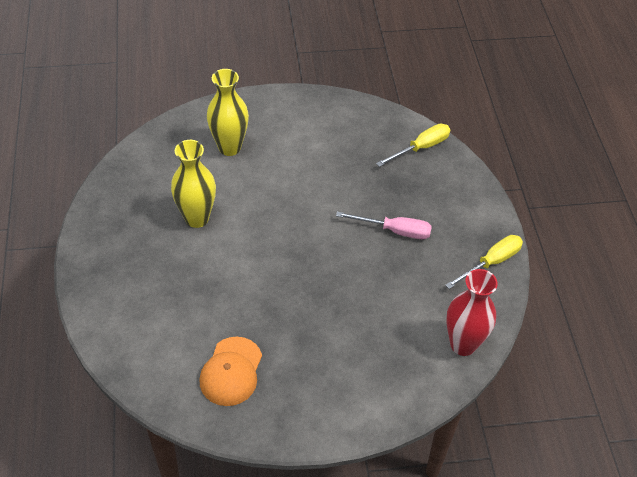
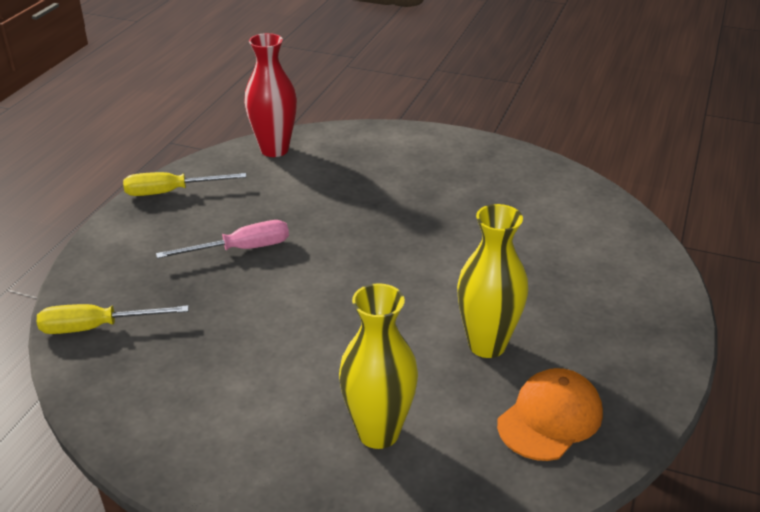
camera: 150 degrees left, 15 degrees down
(231, 371) = (519, 194): orange cap -> orange cap (550, 418)
(394, 231) = (241, 249): pink screwdriver -> pink screwdriver turned 120 degrees clockwise

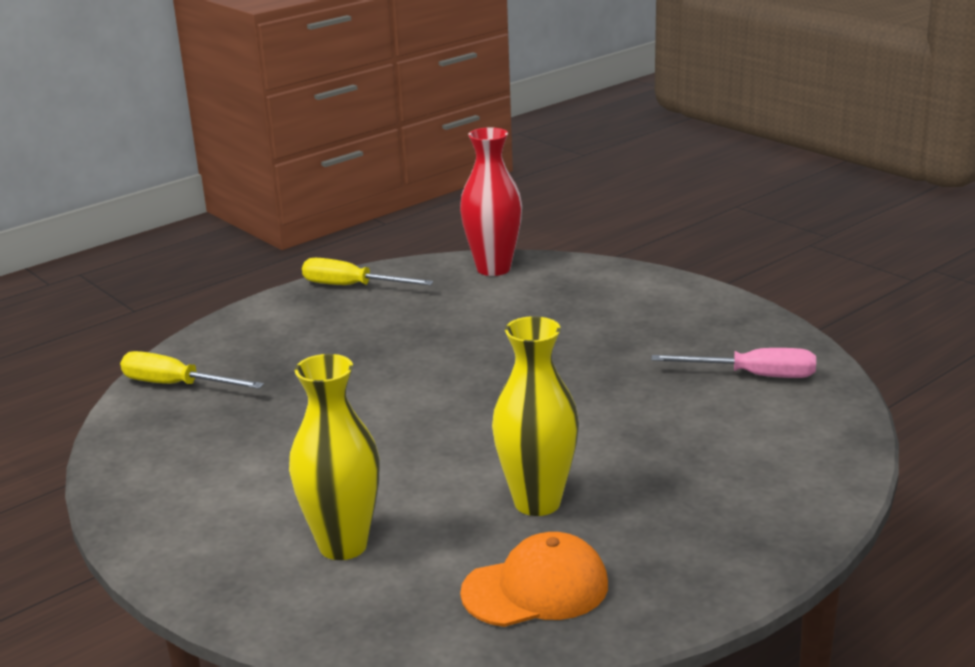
camera: 30 degrees right, 10 degrees down
(241, 249) = (369, 352): pink screwdriver -> pink screwdriver (753, 376)

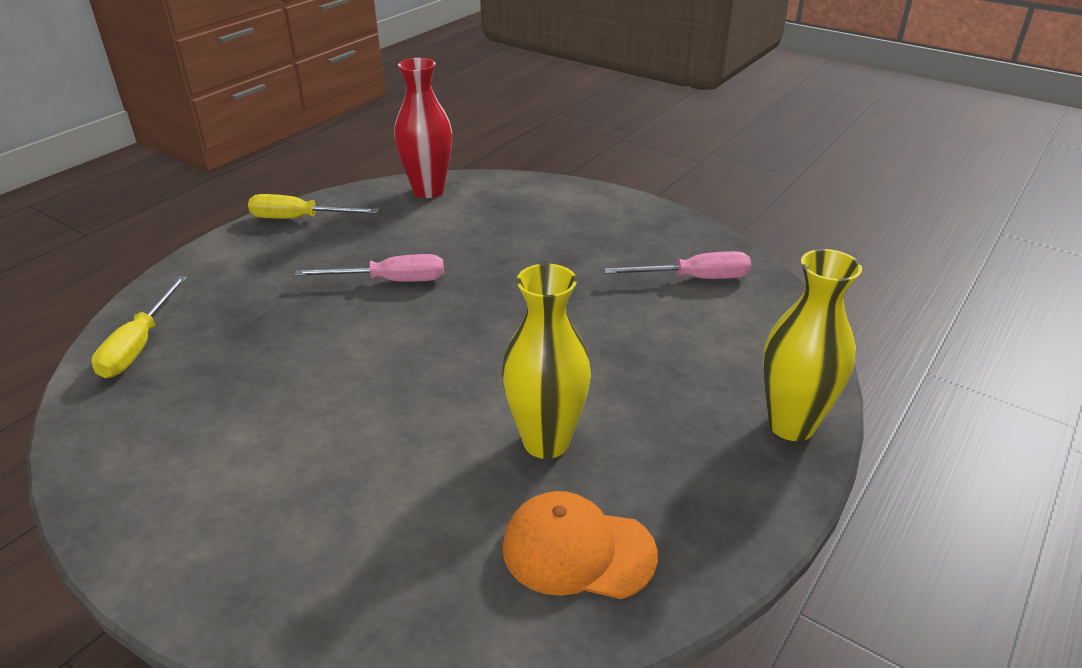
camera: 15 degrees left, 10 degrees up
(177, 385) = (139, 345): yellow screwdriver -> yellow screwdriver turned 90 degrees counterclockwise
(343, 545) = (360, 524): yellow vase -> yellow vase (791, 425)
(428, 351) = (390, 281): none -> pink screwdriver
(535, 588) = (578, 550): orange cap -> orange cap turned 135 degrees counterclockwise

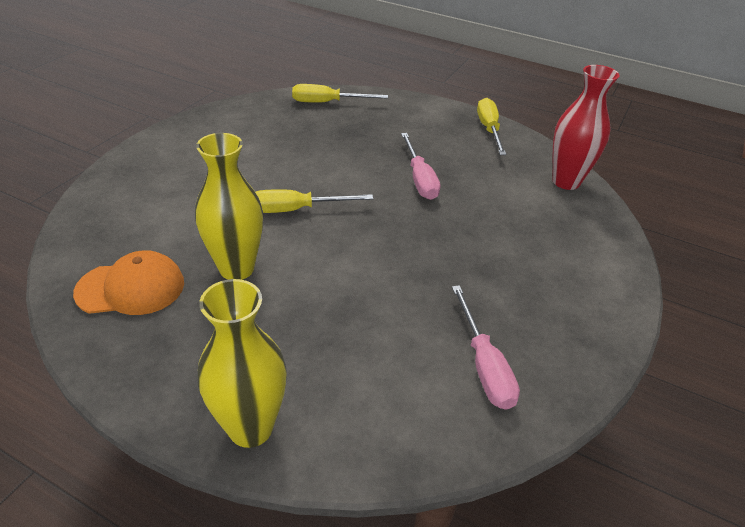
camera: 80 degrees right, 5 degrees up
(429, 386) = (296, 210): none -> yellow screwdriver
(578, 550) = (131, 288): orange cap -> orange cap turned 75 degrees clockwise

